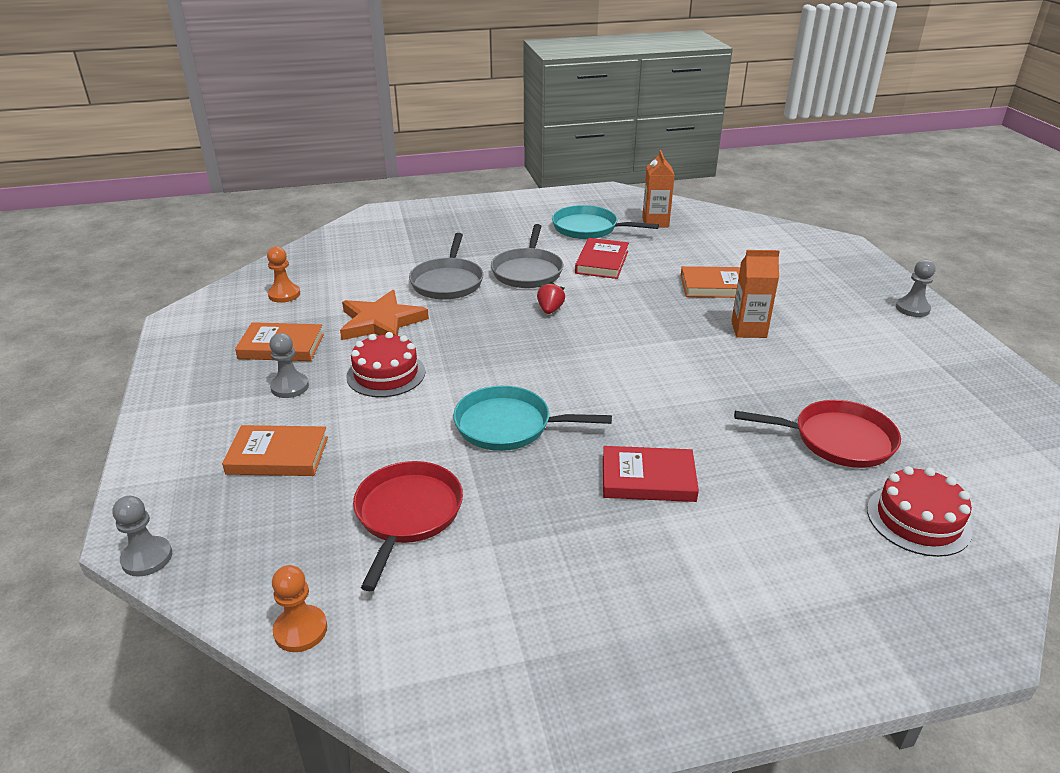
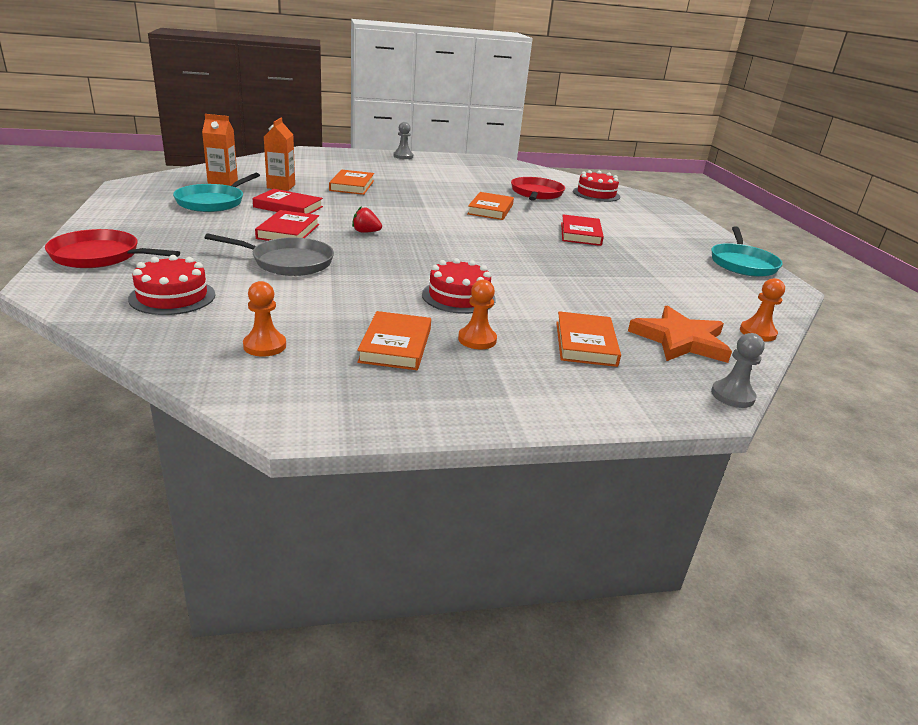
camera: 90 degrees left, 5 degrees down
(290, 387) = (477, 339): grey pawn -> orange pawn
(365, 251) = (172, 296): none -> red cake
(381, 322) = (360, 295): orange star -> orange star (680, 340)
(407, 514) = (637, 297): red pan -> red pan (99, 256)
(508, 425) = (531, 261): turquoise pan -> turquoise pan (742, 264)
(527, 272) = (288, 231): grey pan -> red book
(704, 392) = (490, 209): none -> orange book
(748, 330) = (417, 189): orange carton -> orange carton (281, 186)

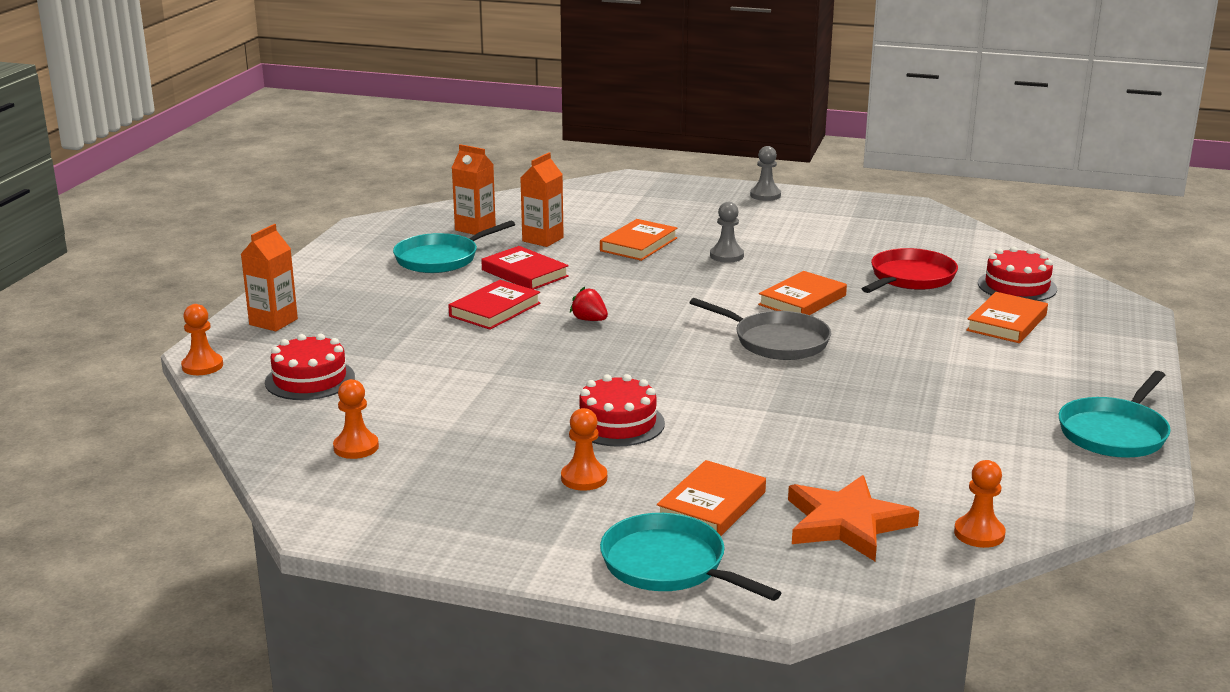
camera: 30 degrees right, 5 degrees down
(52, 298) = (202, 366): none -> orange pawn
(99, 256) = (273, 322): red pan -> orange carton
(288, 262) = (460, 352): grey pan -> grey pan (777, 341)
(396, 345) = (487, 469): orange book -> orange book (1007, 323)
(580, 234) = (898, 354): red book -> none
(608, 394) = (668, 565): none -> turquoise pan
(732, 396) = (824, 598): grey pawn -> grey pawn (726, 256)

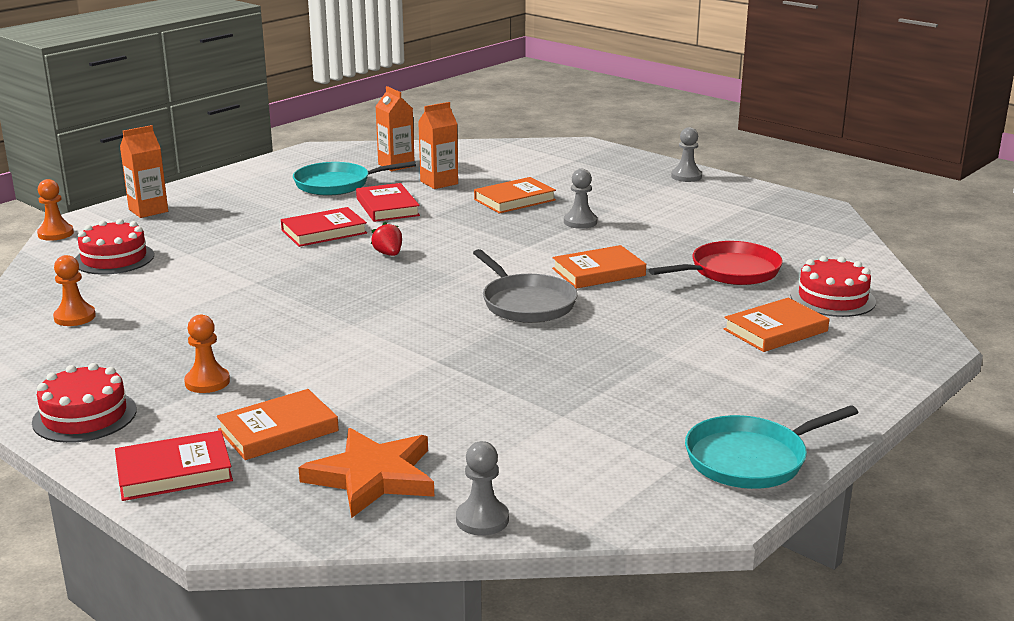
camera: 25 degrees right, 0 degrees up
(617, 423) = (296, 343): red cake -> red cake (84, 416)
(668, 565) = (174, 471): turquoise pan -> red book
(979, 534) = (482, 519): orange pawn -> grey pawn

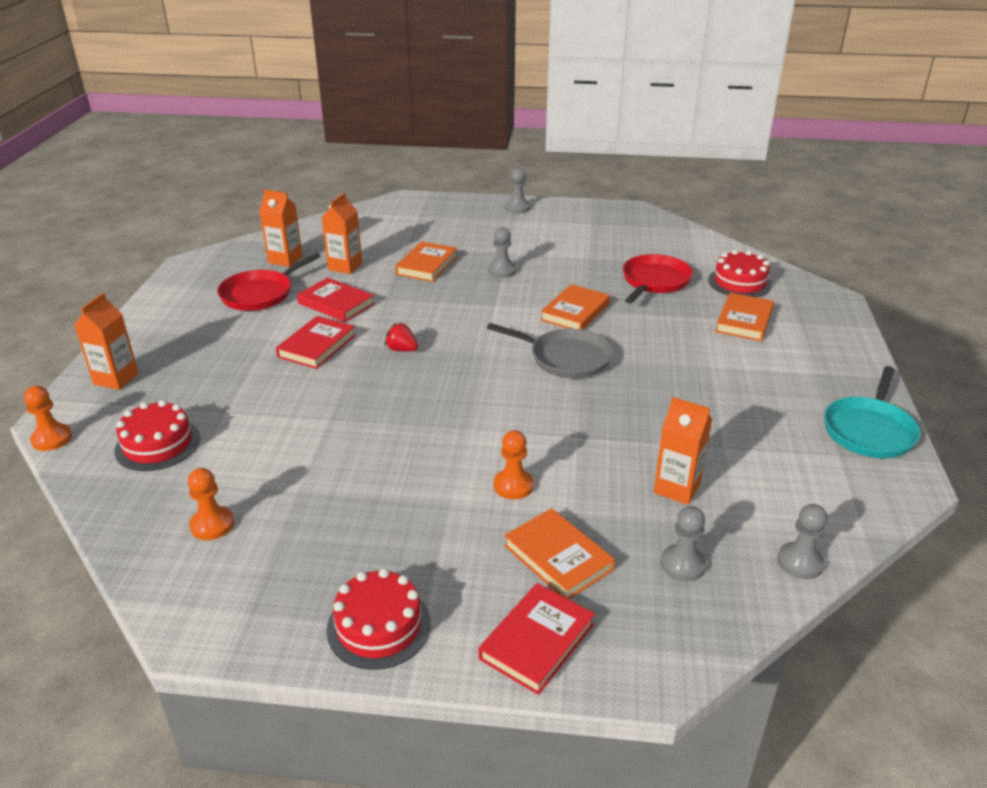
camera: 35 degrees left, 10 degrees up
(207, 382) = (434, 538): orange pawn -> orange pawn (513, 485)
(278, 430) = (558, 557): orange book -> orange book turned 60 degrees counterclockwise
(336, 184) = (260, 294): turquoise pan -> red pan
(372, 476) = (683, 564): orange star -> grey pawn
(462, 426) = (677, 488): none -> orange carton

